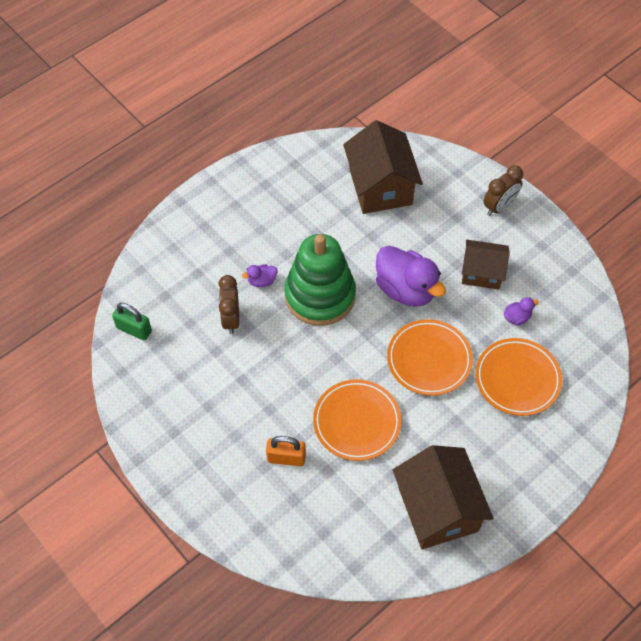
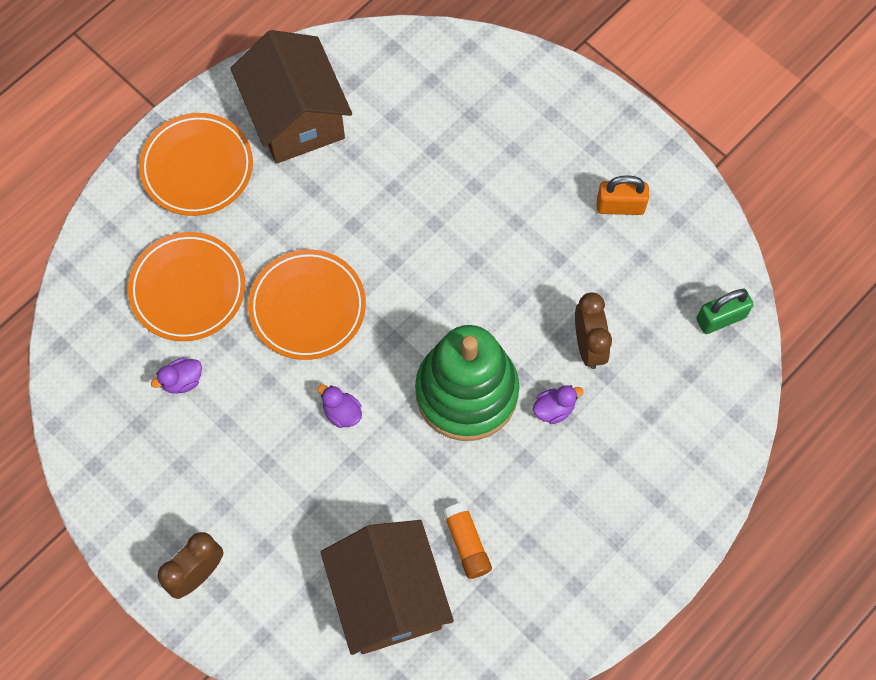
camera: 175 degrees right, 10 degrees up
(134, 329) = (721, 318): green padlock -> green padlock turned 45 degrees counterclockwise
(286, 458) = (486, 162): orange padlock -> orange padlock (620, 206)
(329, 210) = (466, 543): none -> orange glue stick
(357, 422) = (401, 214): orange plate -> orange plate (197, 167)
(406, 289) = (342, 412): purple duck -> purple duck, size x0.44
(482, 273) = (229, 450): brown house -> none

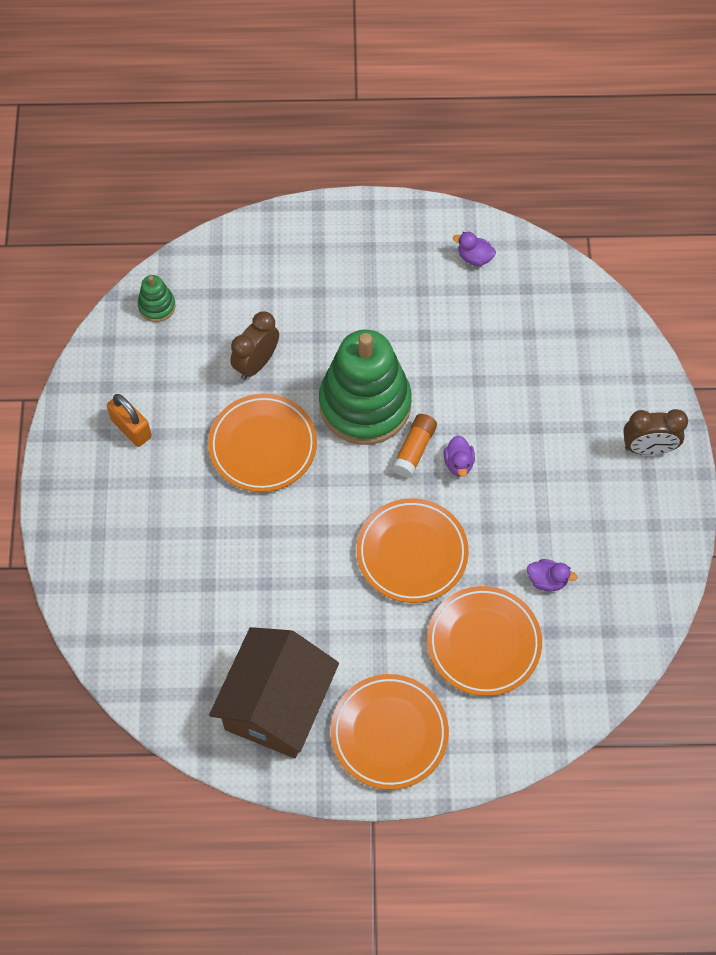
camera: 135 degrees left, 5 degrees down
(388, 596) = (538, 334): brown house -> none
(466, 543) = (460, 321): orange glue stick -> orange glue stick (414, 450)
(508, 284) = (263, 446): none -> orange plate
(554, 409) = (321, 347): purple duck -> purple duck (474, 257)
(721, 318) = (157, 306): green padlock -> green stacking toy

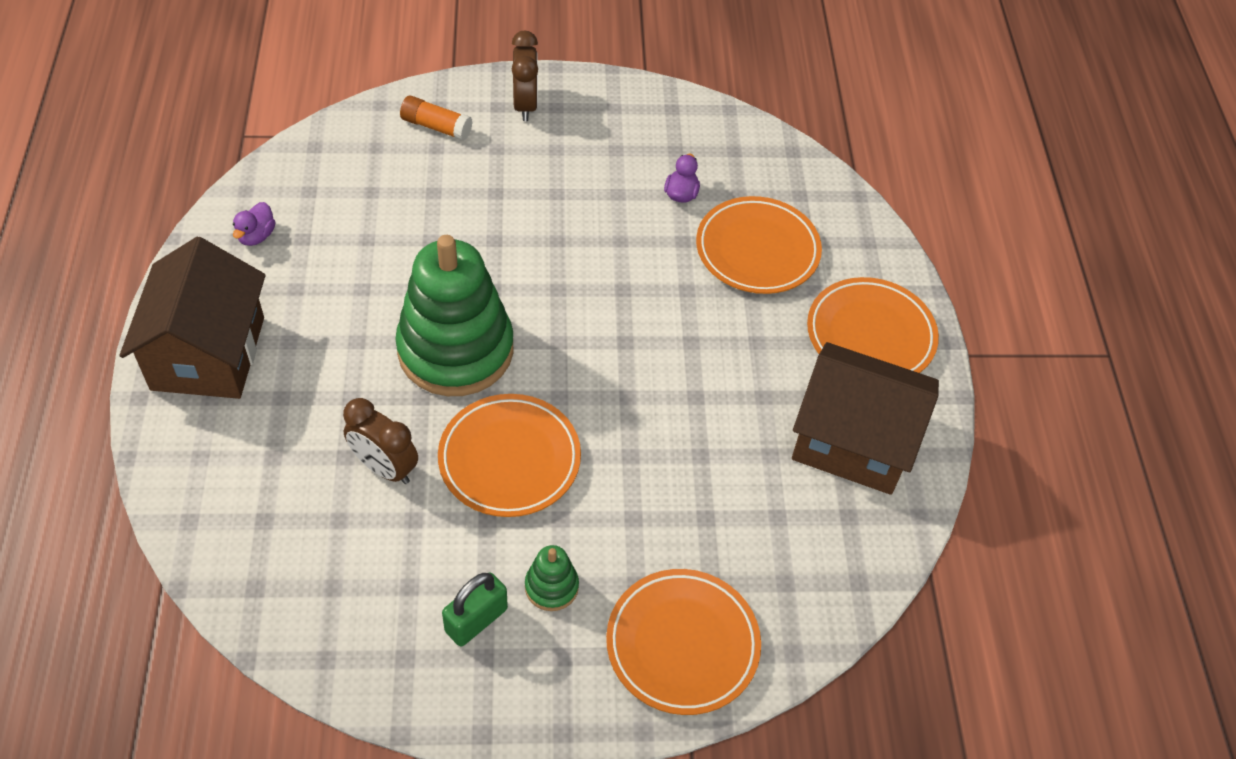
camera: 95 degrees left, 10 degrees down
(131, 428) = (476, 620): orange padlock -> green padlock
(157, 306) = (275, 595): green stacking toy -> green stacking toy (551, 587)
(358, 241) = (208, 353): none -> brown house
(412, 553) = (654, 309): orange plate -> orange plate (682, 644)
(414, 450) = (521, 303): orange glue stick -> orange glue stick (436, 126)
(458, 463) = (539, 262): purple duck -> none

